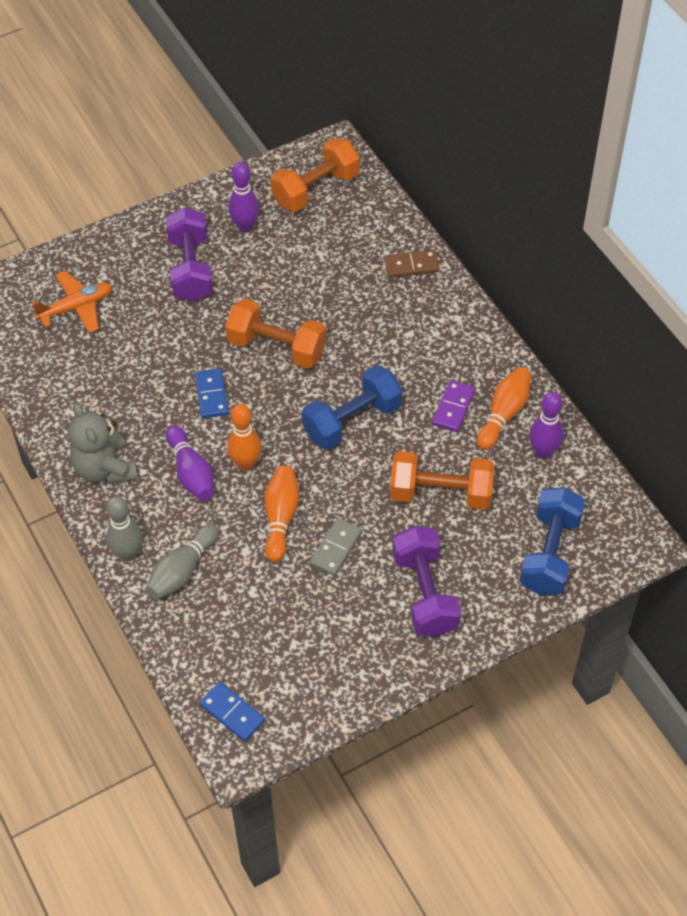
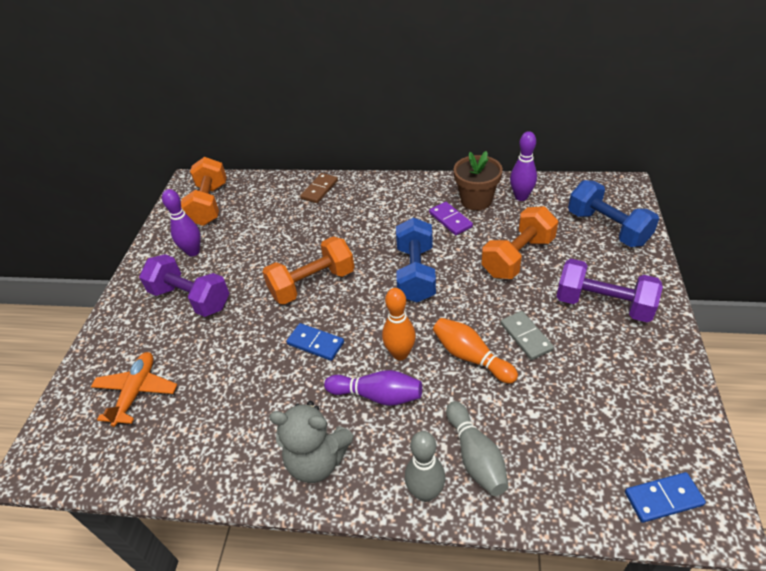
camera: 50 degrees left, 10 degrees down
(504, 414) = (476, 200): orange bowling pin -> brown flower pot

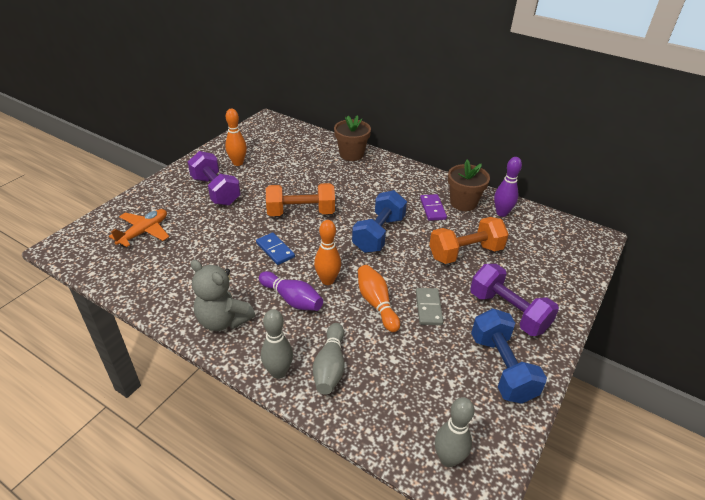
camera: 20 degrees right, 5 degrees down
(193, 252) = (238, 163): purple bowling pin -> orange bowling pin
(209, 204) = (269, 137): orange dumbbell -> none
(319, 189) = (351, 154): brown domino -> brown flower pot
(607, 228) = (556, 261): blue dumbbell -> blue dumbbell (502, 367)
(663, 499) = (448, 459): blue domino -> grey bowling pin

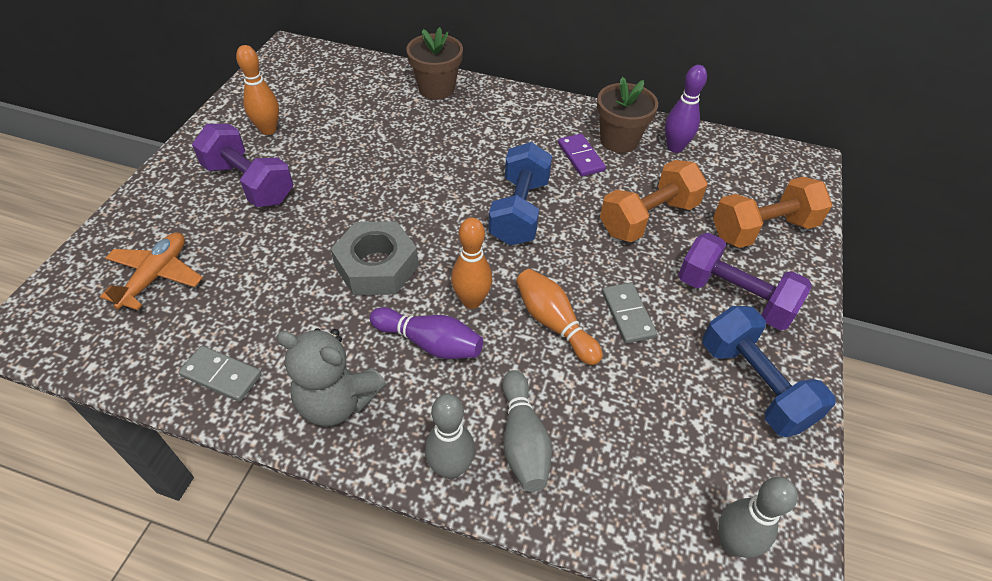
camera: 15 degrees left, 10 degrees up
(161, 292) = (221, 375): none -> grey domino
(275, 250) = (376, 266): blue domino -> grey nut
(301, 212) = (394, 197): orange dumbbell -> orange dumbbell (762, 229)

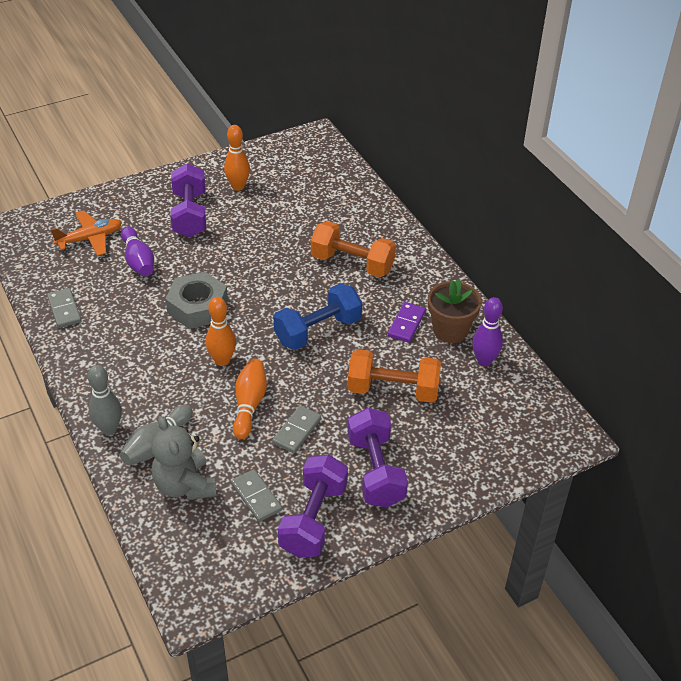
camera: 45 degrees right, 5 degrees down
(337, 401) = (98, 360): grey teddy bear -> grey teddy bear (185, 485)
(430, 343) = (173, 365): purple bowling pin -> purple bowling pin (138, 261)
(436, 88) = (375, 218): brown flower pot -> none
(684, 408) = (256, 497): none -> grey domino
(732, 543) = (189, 568): grey bowling pin -> none
(754, 384) = (313, 519): blue dumbbell -> purple dumbbell
(762, 229) = (461, 450): orange dumbbell -> orange dumbbell (352, 263)

